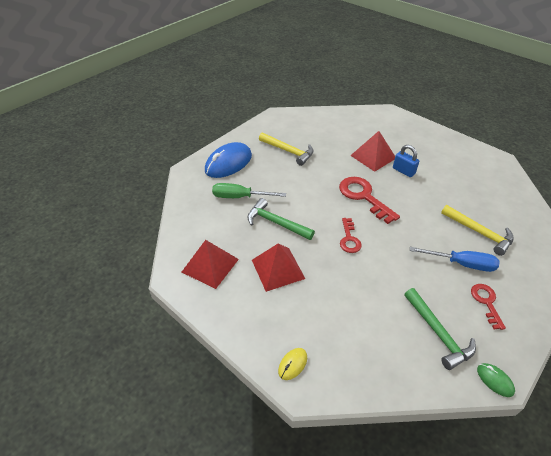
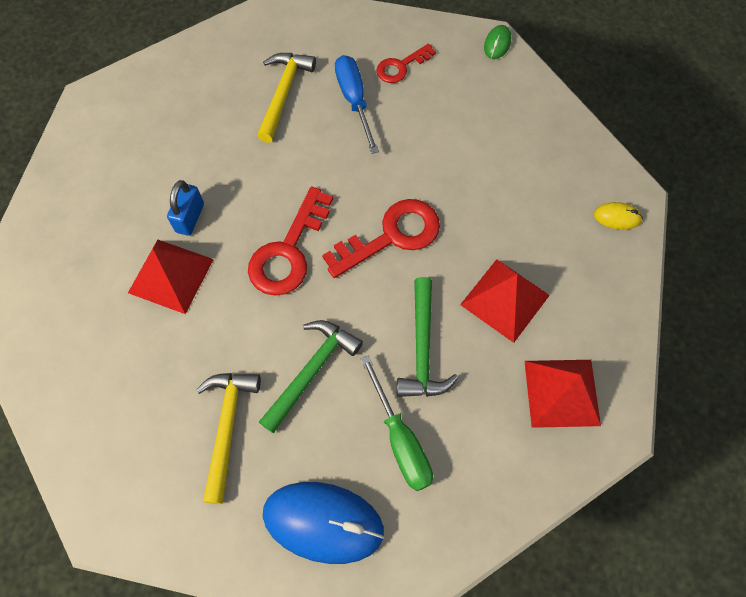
camera: 120 degrees left, 20 degrees up
(349, 239) = (391, 236): red key -> red key, size x1.70
(438, 333) = (476, 99): green hammer -> green hammer (311, 371)

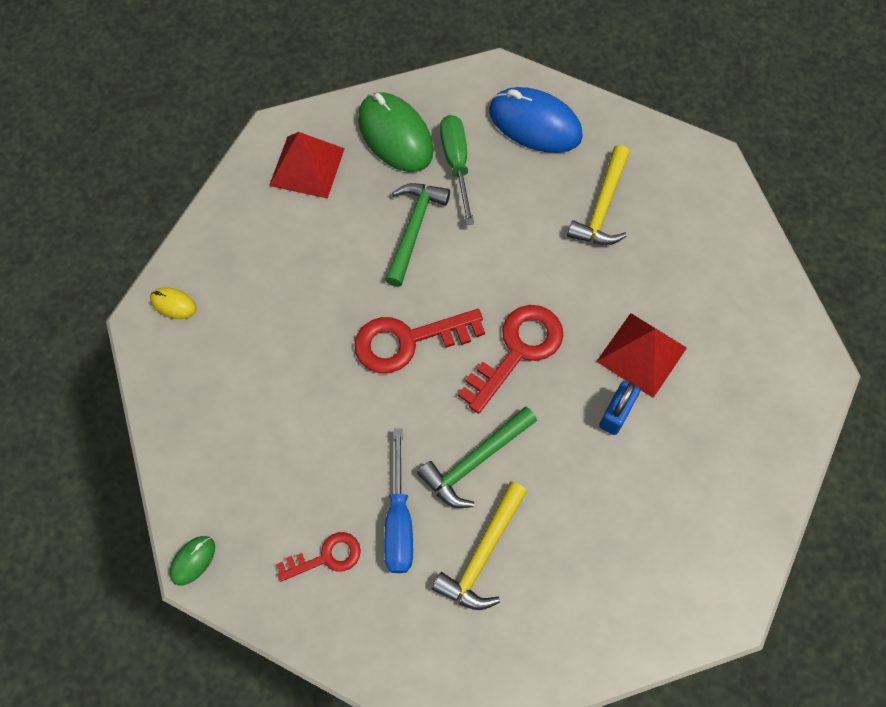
camera: 165 degrees left, 0 degrees up
(311, 371) = (519, 234): green hammer -> green hammer (475, 461)
(481, 460) = (395, 135): none -> green mouse
(504, 300) = (321, 253): red pyramid -> none

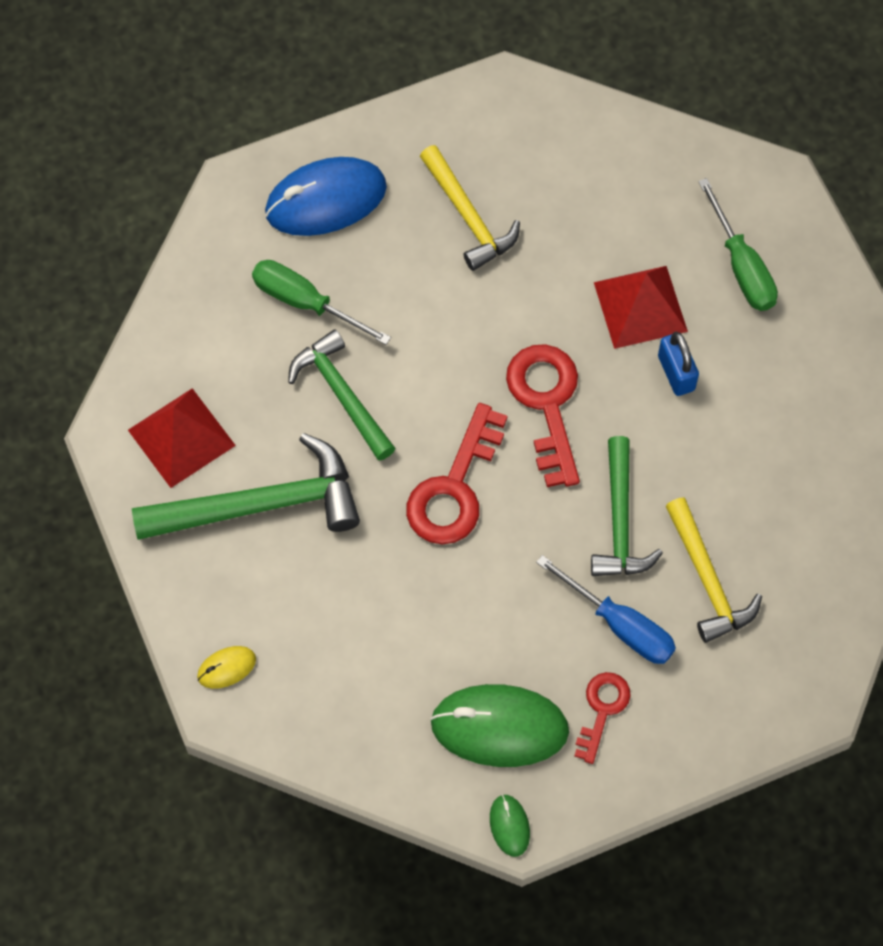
camera: 50 degrees left, 0 degrees up
(300, 241) = (261, 505): none -> green hammer
(395, 135) = (221, 331): green mouse -> green mouse (499, 727)
(735, 395) = (741, 266): none -> green screwdriver

